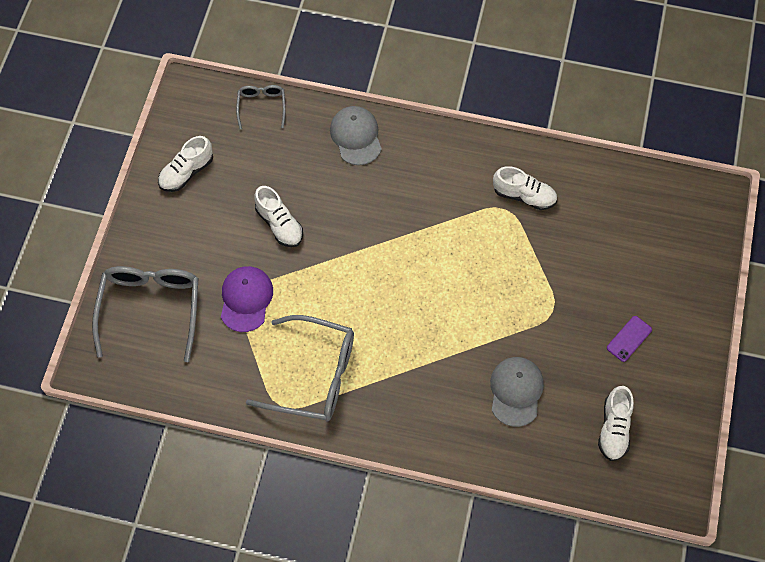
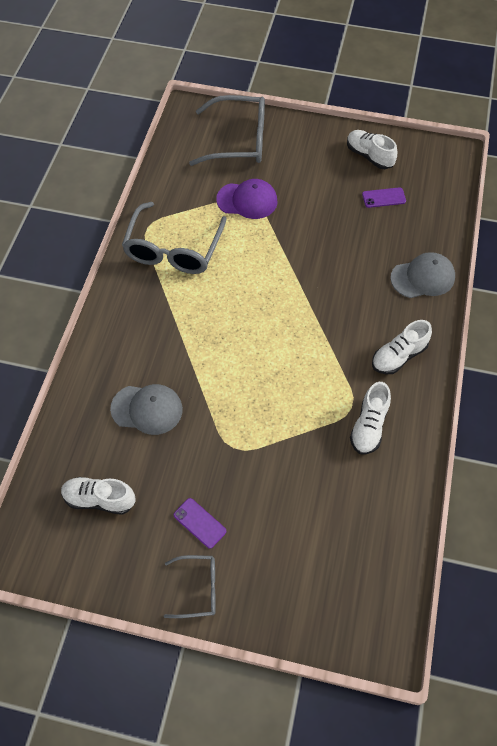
camera: 90 degrees right, 5 degrees down
(249, 163) = (383, 198): none -> purple phone
(261, 106) = (445, 205): grey glasses -> grey glasses (198, 588)
(279, 224) = (321, 221): white shoe -> white shoe (398, 356)

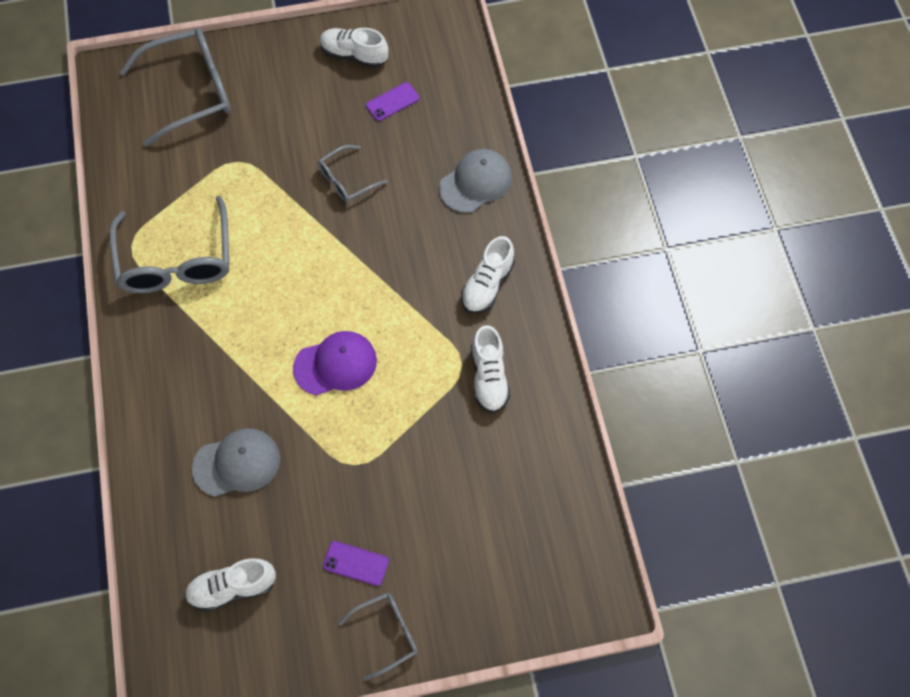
camera: 25 degrees left, 5 degrees up
(247, 200) = (236, 165): purple cap -> purple cap (335, 364)
(324, 240) = (347, 180): none -> grey glasses

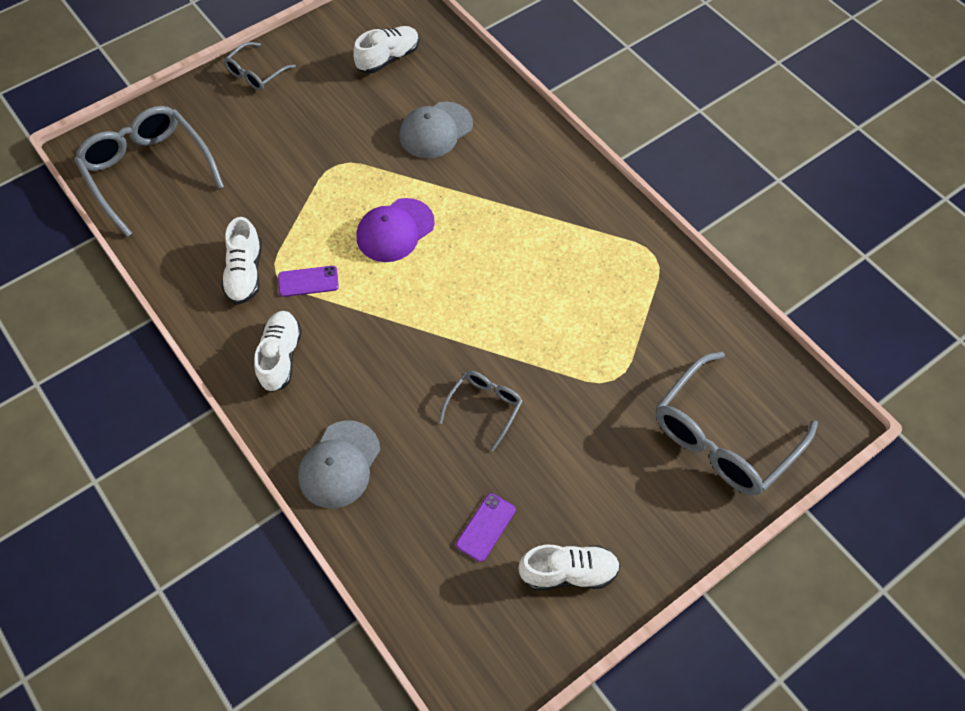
camera: 155 degrees right, 5 degrees down
(176, 260) = (602, 259): grey glasses -> grey glasses (147, 172)
(356, 563) = (301, 104): purple phone -> purple phone (308, 281)
(489, 377) = (245, 273): white shoe -> white shoe turned 150 degrees counterclockwise

